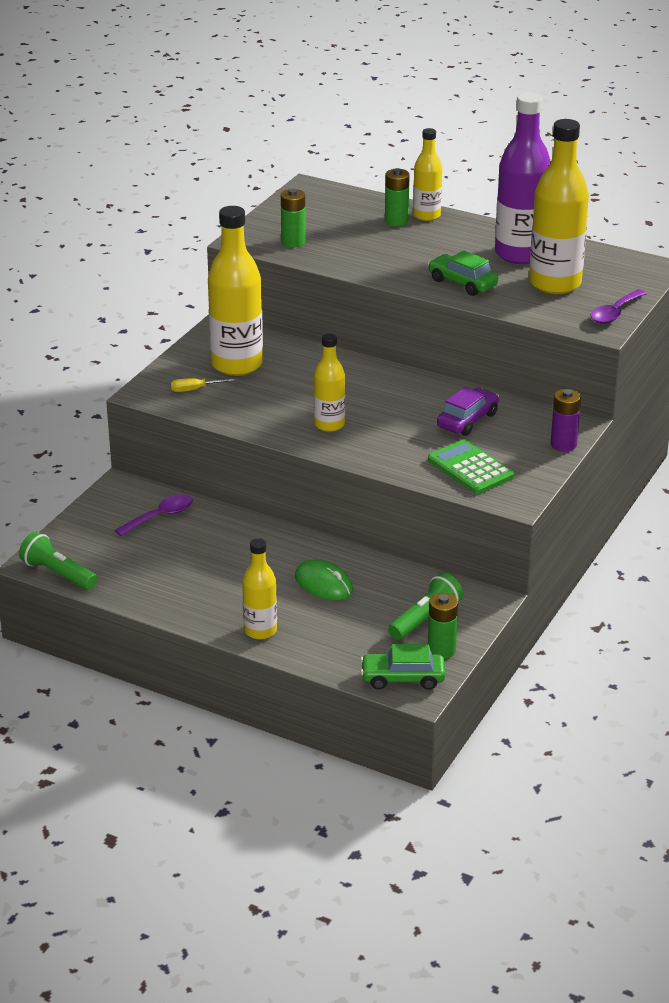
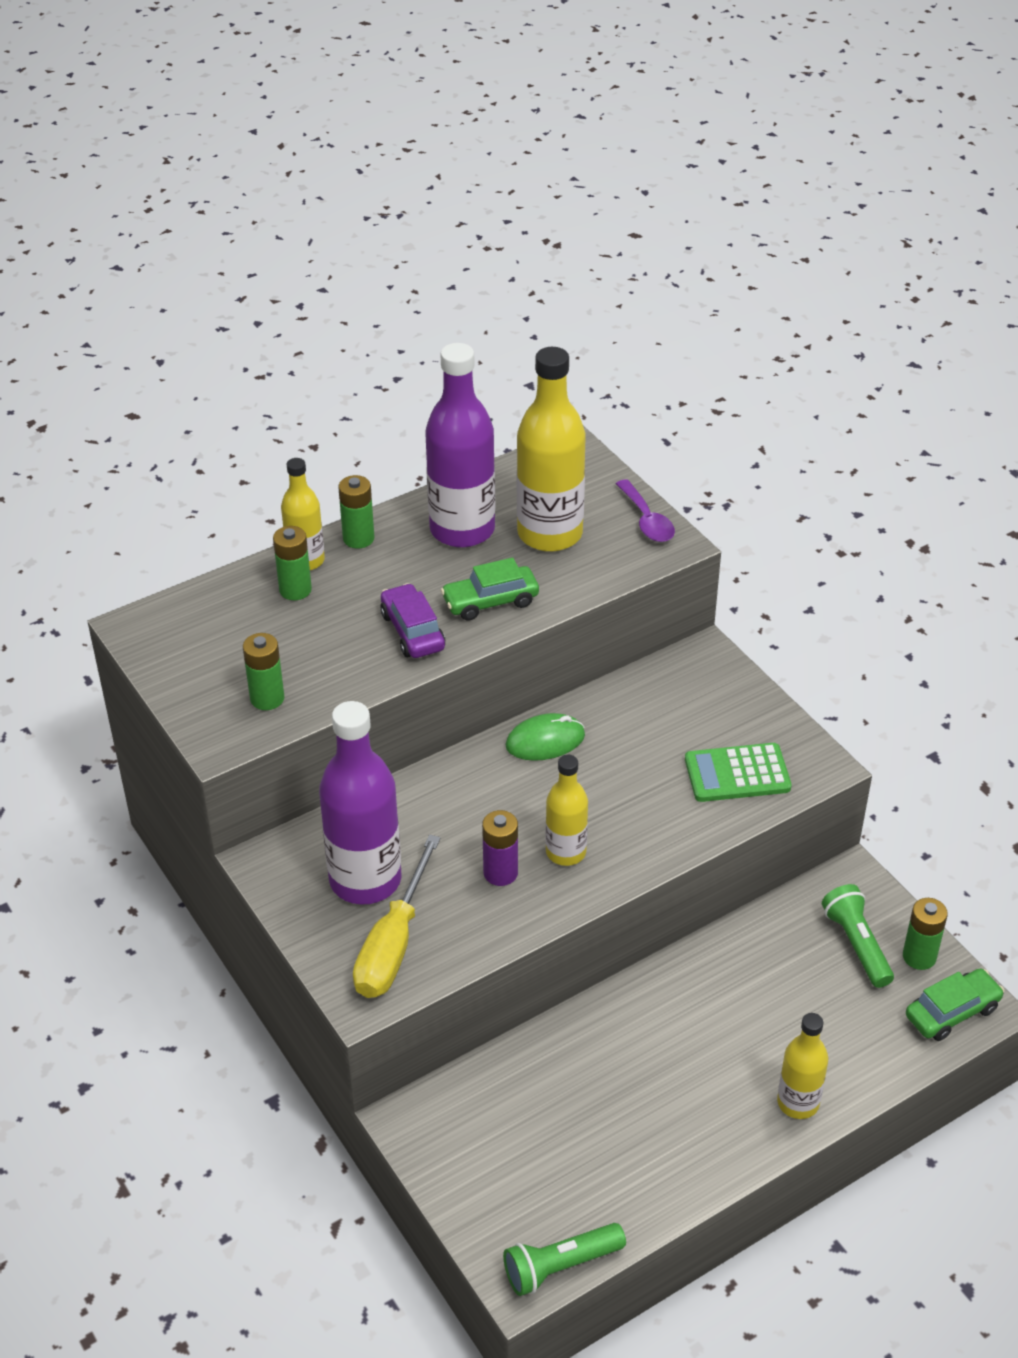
camera: 60 degrees left, 10 degrees up
(160, 516) = (504, 1105): purple spoon -> none
(195, 389) = (393, 944): yellow screwdriver -> yellow screwdriver, size x2.14
(237, 364) = (365, 880): yellow bottle -> purple bottle
(324, 584) = (741, 1004): green mouse -> green mouse (545, 740)
(402, 678) = (952, 1012): green car -> green car turned 150 degrees counterclockwise
(467, 420) = (639, 733): purple car -> purple car (412, 631)
(468, 225) = (358, 538): none -> green battery
(563, 444) = (738, 681): purple battery -> purple battery (500, 873)

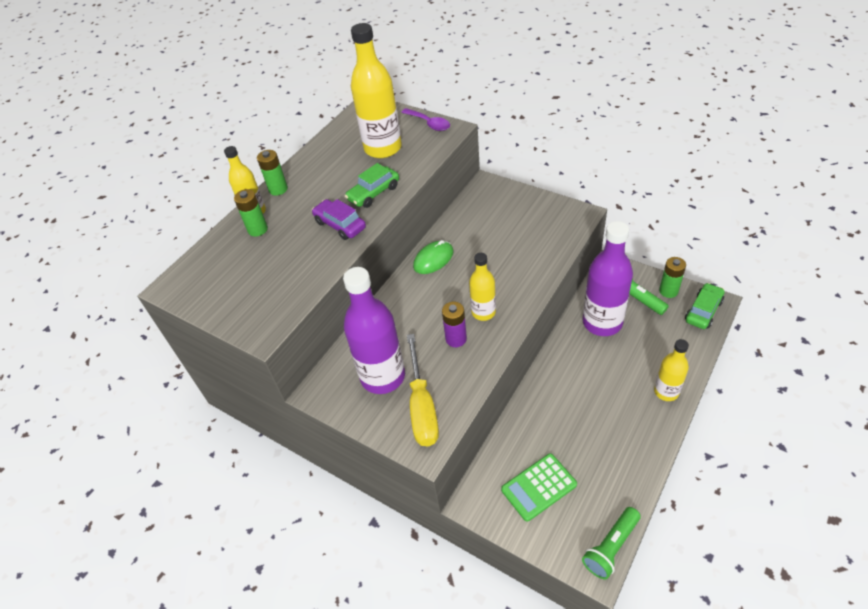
camera: 20 degrees left, 5 degrees up
(267, 698) = (277, 295): green battery -> none
(462, 530) = (334, 164): purple bottle -> purple bottle (602, 322)
(737, 774) = (542, 235): green calculator -> green calculator (538, 487)

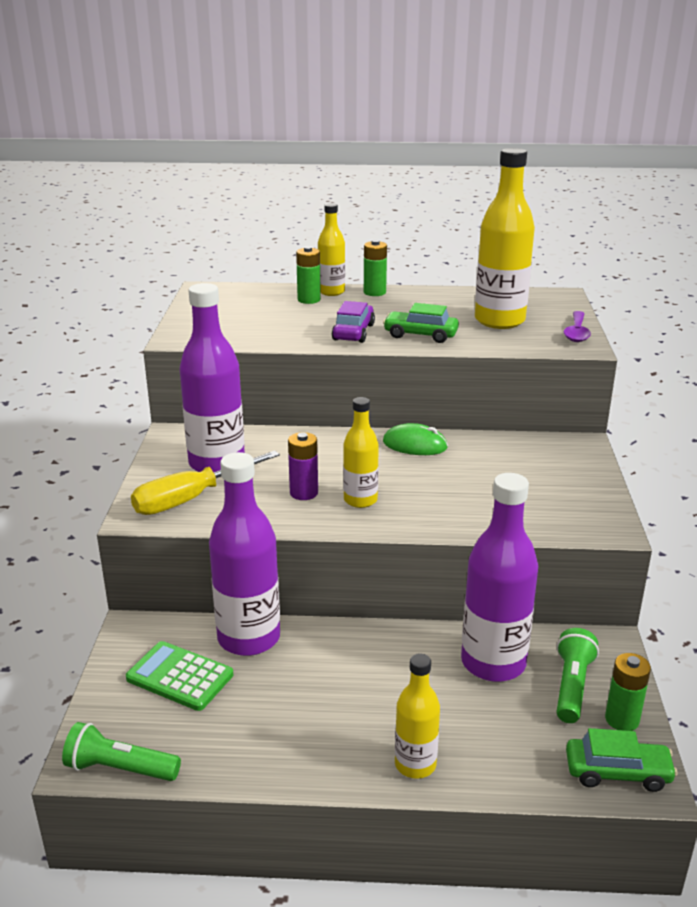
camera: 55 degrees right, 20 degrees down
(519, 435) = (249, 638): none -> purple bottle

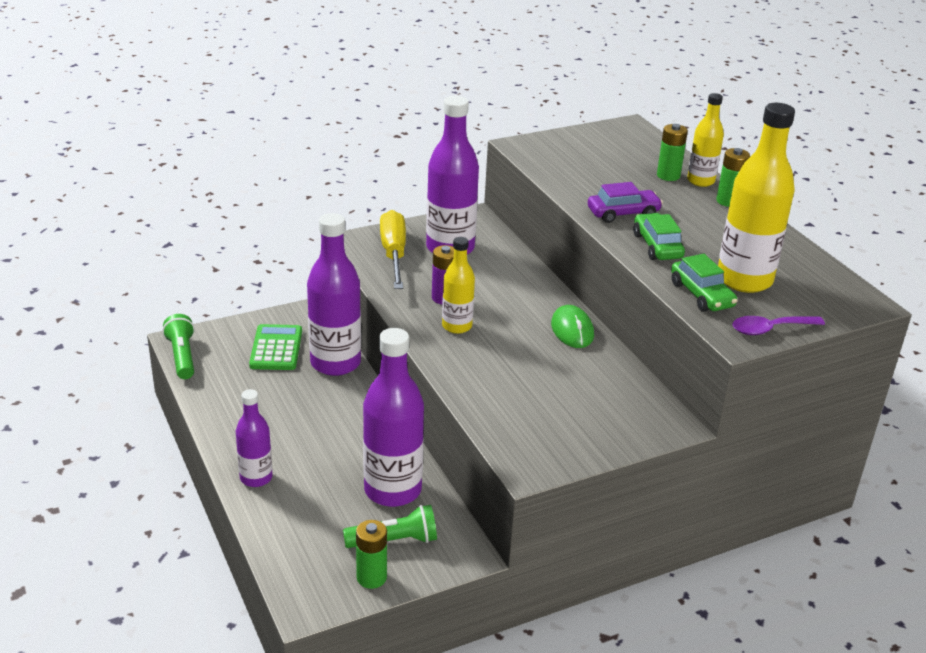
camera: 60 degrees right, 5 degrees up
(192, 498) = (394, 254): yellow screwdriver -> yellow screwdriver turned 60 degrees clockwise
(415, 764) = (256, 478): yellow bottle -> purple bottle
(617, 772) = (308, 585): green car -> green car (701, 295)

